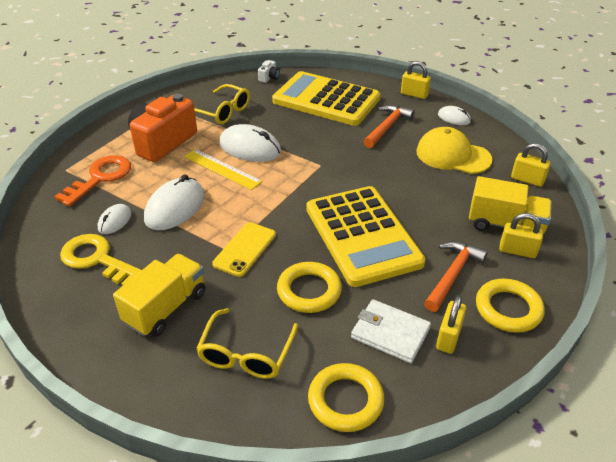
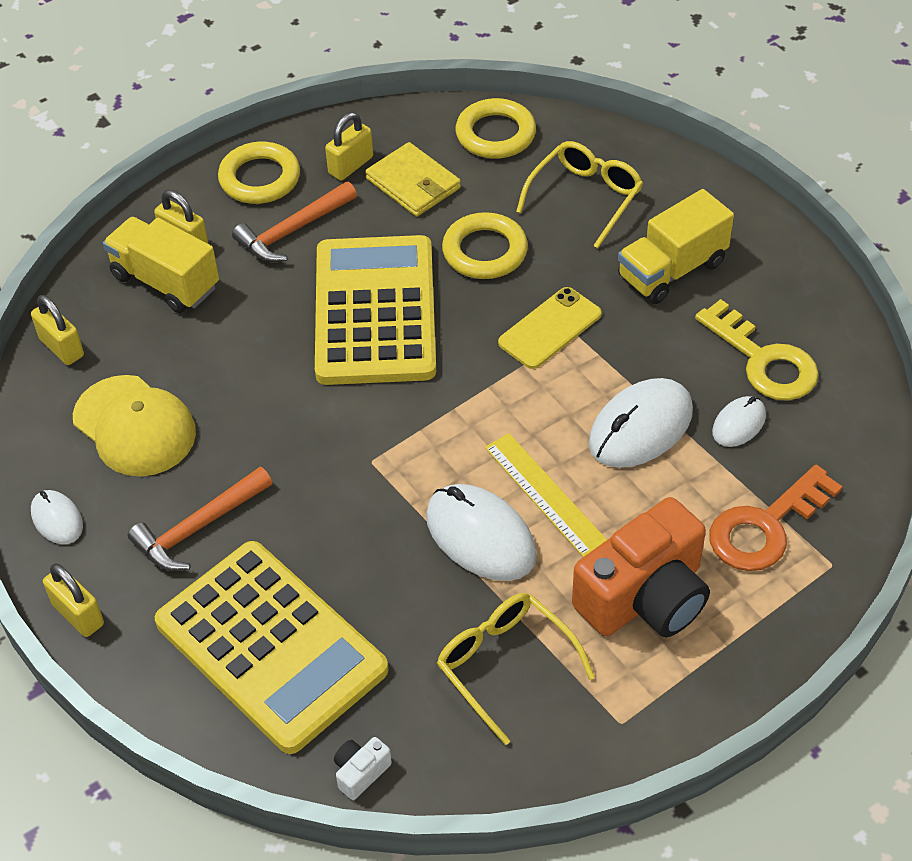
camera: 160 degrees left, 10 degrees up
(390, 333) = (413, 183): white wallet -> yellow wallet

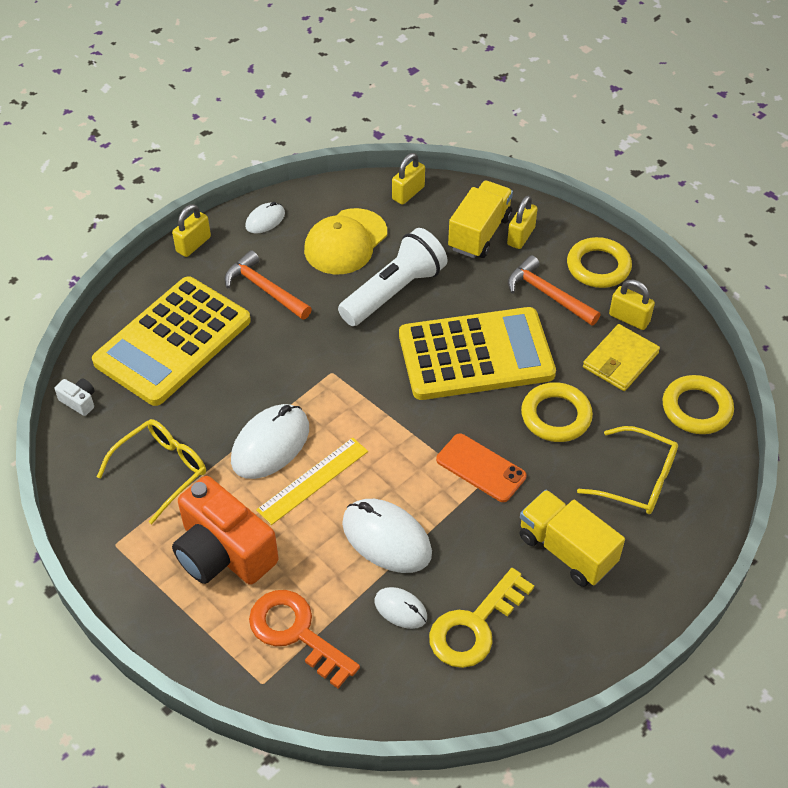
camera: 80 degrees right, 0 degrees up
(245, 382) = (394, 292): none -> white flashlight
(550, 328) = (480, 468): yellow phone -> orange phone

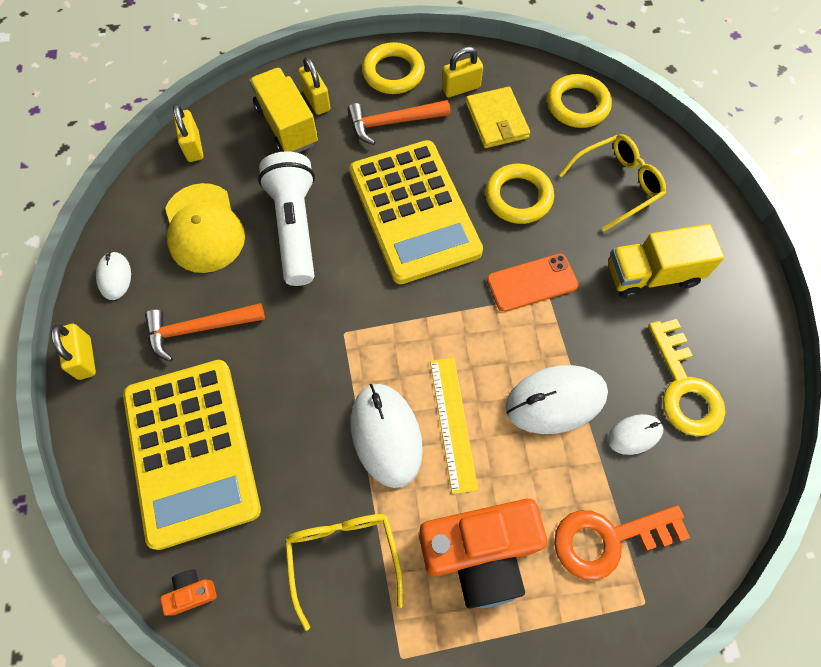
camera: 55 degrees left, 15 degrees up
(79, 401) = (192, 592): white camera -> orange camera
(476, 355) = (414, 212): yellow calculator -> yellow calculator turned 135 degrees clockwise

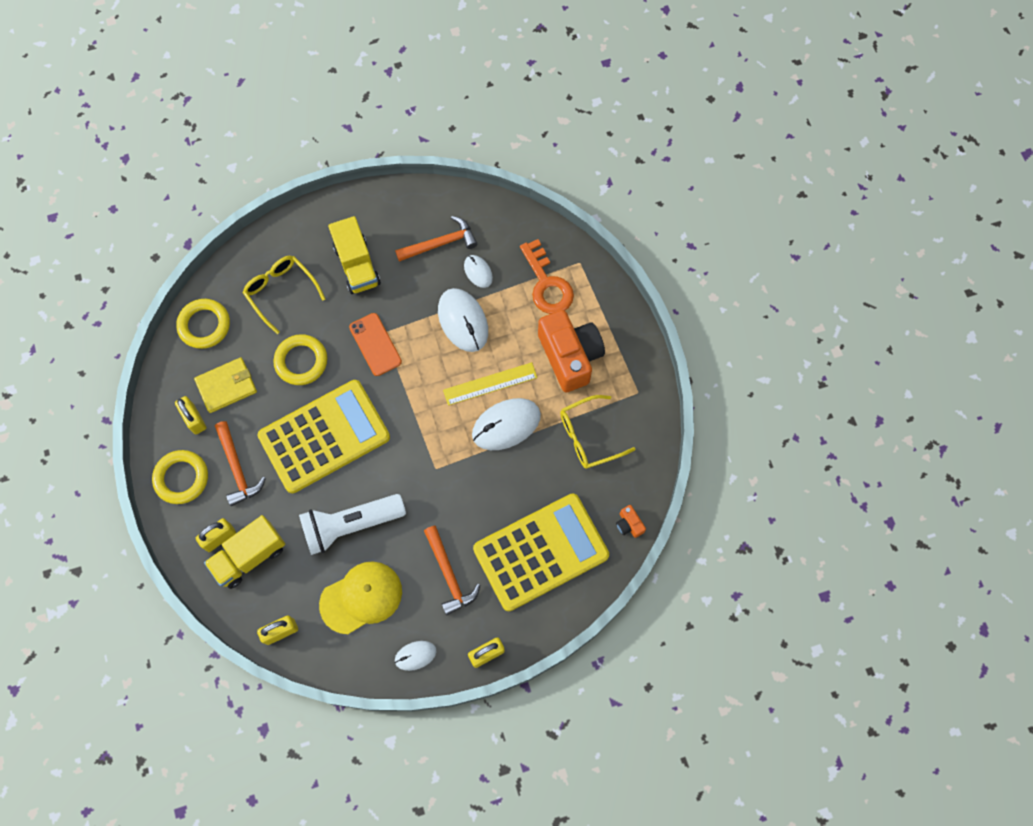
camera: 100 degrees left, 5 degrees up
(684, 387) = (440, 243): yellow key -> orange hammer

